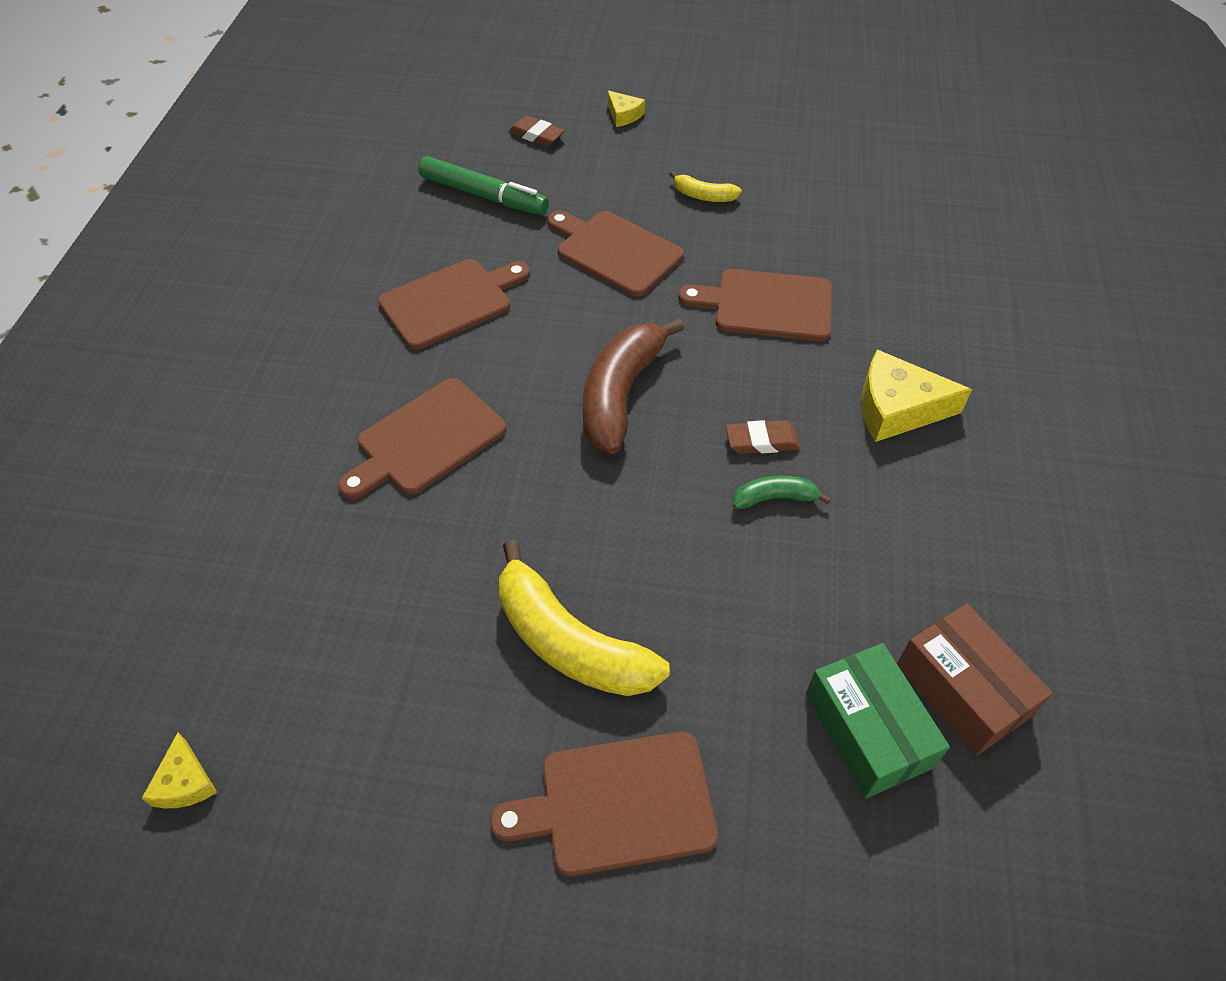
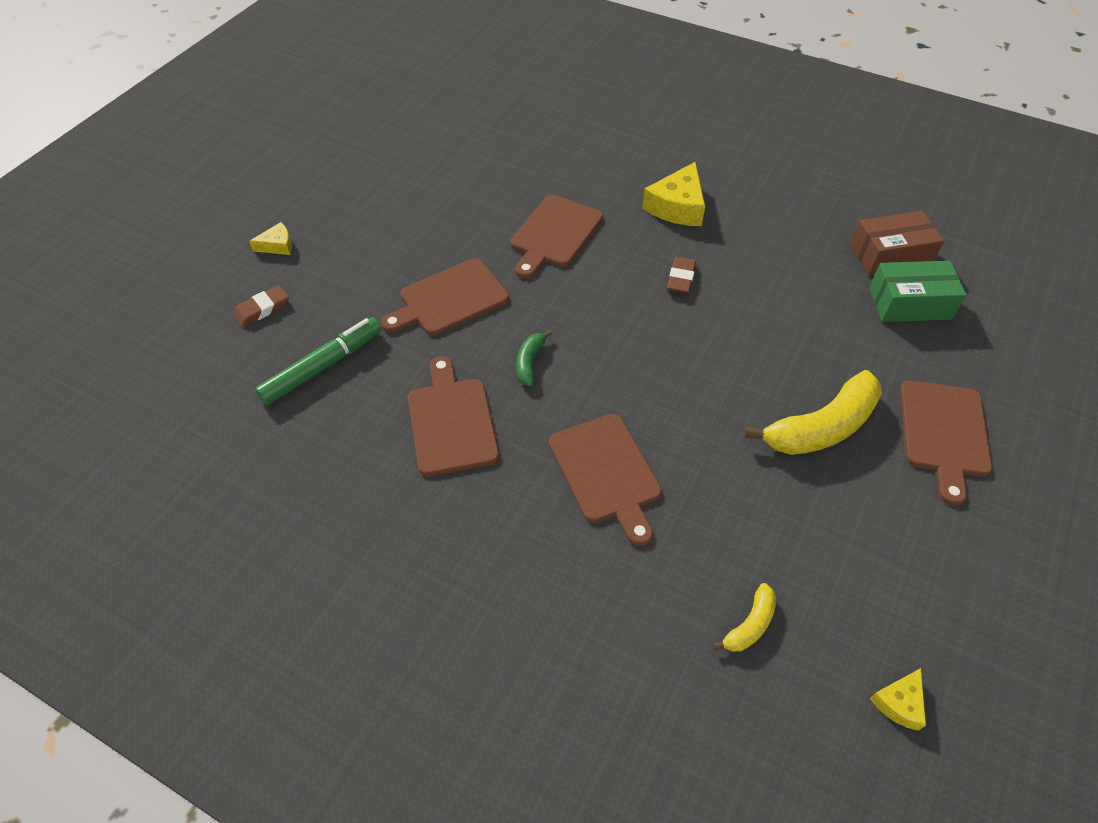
camera: 70 degrees left, 0 degrees up
(185, 782) = (899, 703): yellow cheese -> yellow cheese turned 120 degrees clockwise
(621, 394) = (607, 339): brown banana -> none
(703, 196) = (415, 230): yellow banana -> yellow banana (749, 625)
(775, 498) = (731, 287): green banana -> green banana (530, 362)

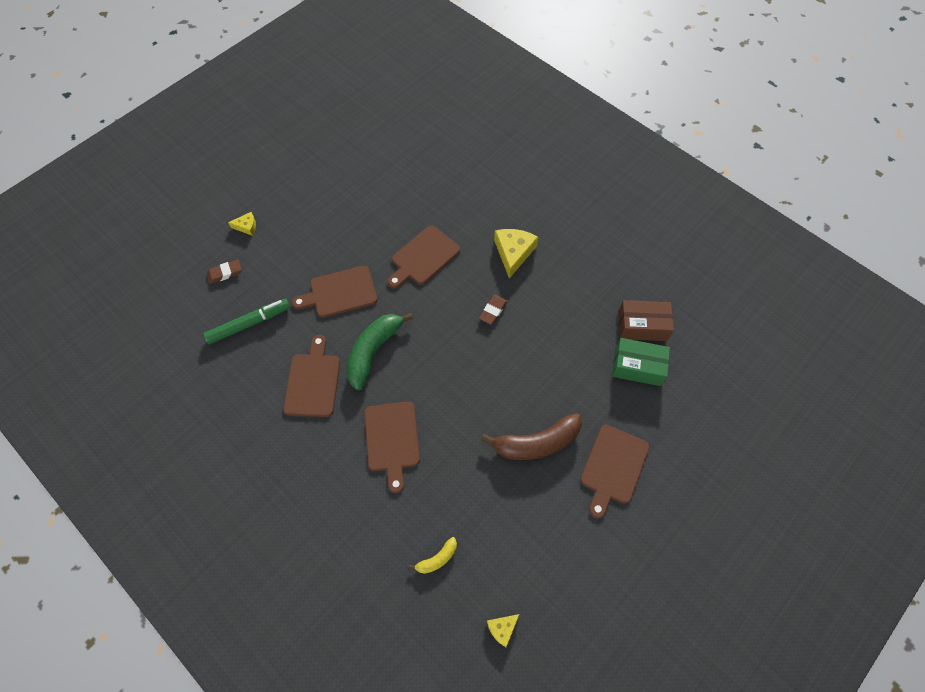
camera: 15 degrees right, 10 degrees up
(530, 362) = (374, 351): green banana -> green banana, size x2.05
(677, 206) = (513, 253): yellow cheese -> yellow cheese turned 150 degrees clockwise
(821, 427) = (536, 443): yellow banana -> brown banana

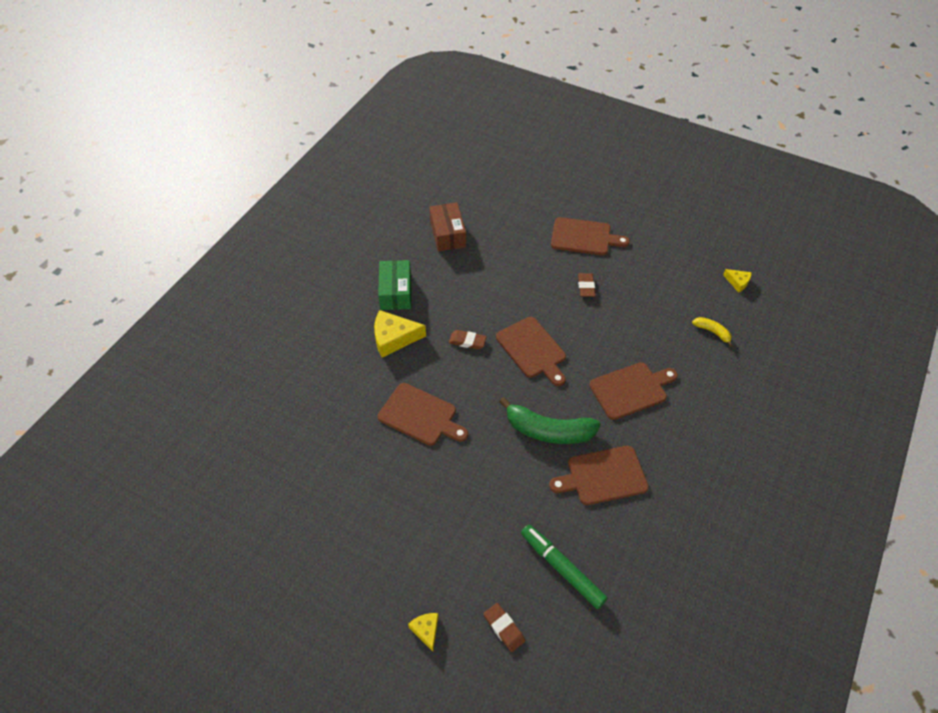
camera: 105 degrees left, 10 degrees down
(340, 292) = (490, 485): brown cutting board -> brown cutting board (532, 350)
(536, 443) = (586, 287): brown banana -> brown eraser
(637, 366) = (489, 233): green box -> green box (395, 292)

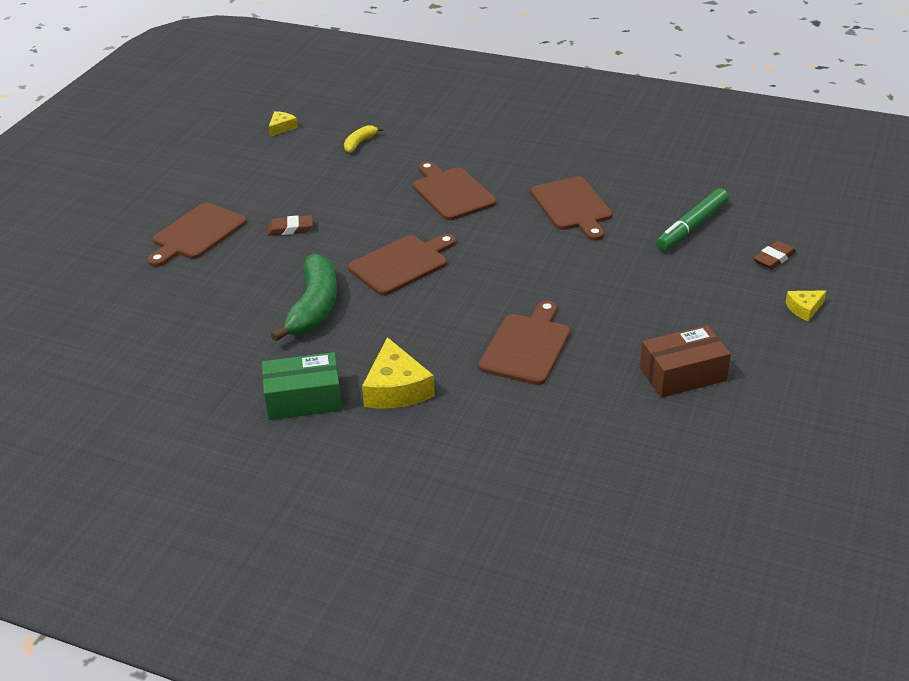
camera: 95 degrees left, 15 degrees down
(447, 234) = (178, 359): brown box -> brown box (683, 374)
(467, 341) = (394, 318): brown eraser -> none
(548, 430) = (523, 245): green banana -> green banana (314, 308)
(584, 237) = (196, 234): brown cutting board -> brown cutting board turned 150 degrees counterclockwise

